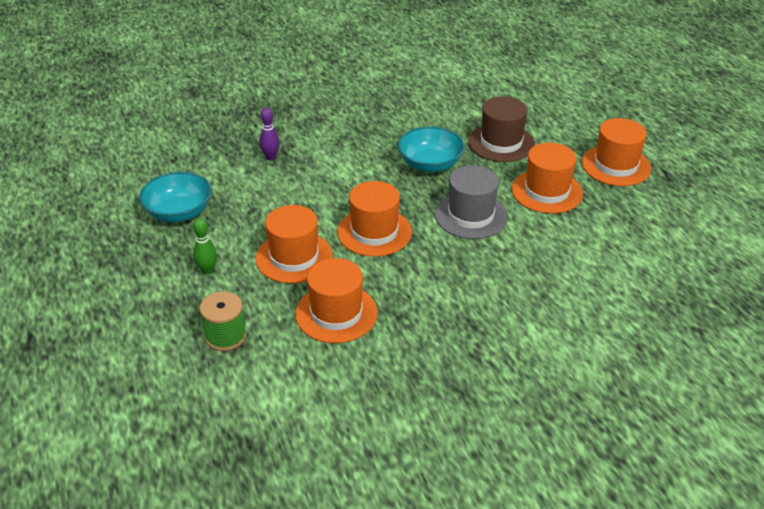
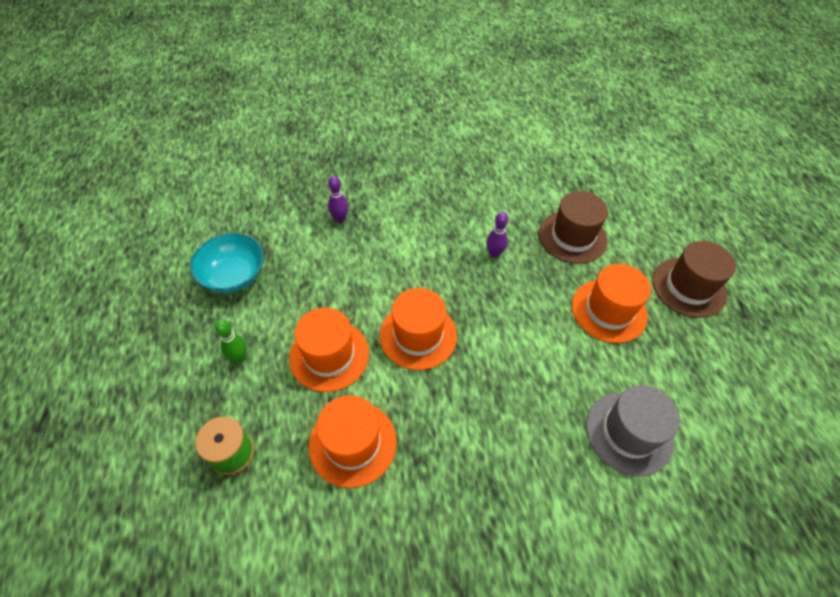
camera: 10 degrees right, 15 degrees up
(430, 164) = (494, 254): turquoise bowl -> purple bowling pin
(471, 215) = (522, 330): grey hat -> grey hat (629, 432)
(616, 165) = (688, 287): orange hat -> brown hat

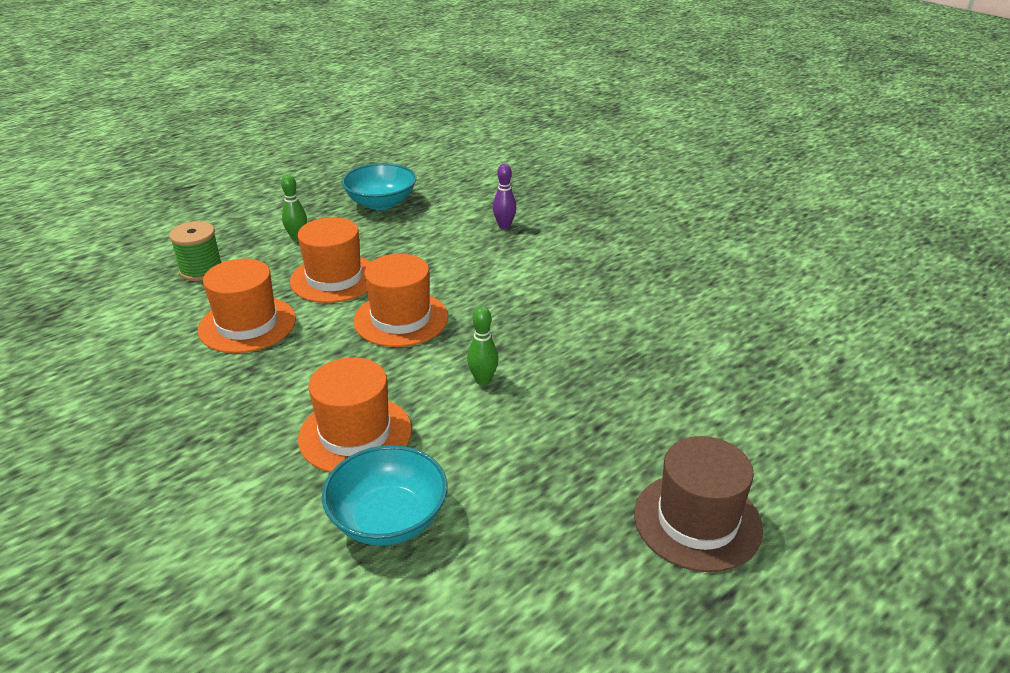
camera: 60 degrees right, 20 degrees down
(494, 254) = (565, 332): purple bowling pin -> none
(519, 321) = (483, 380): none -> green bowling pin
(572, 237) = (663, 383): brown hat -> none
(608, 310) = (570, 449): orange hat -> orange hat (355, 434)
(629, 432) = (388, 519): grey hat -> turquoise bowl

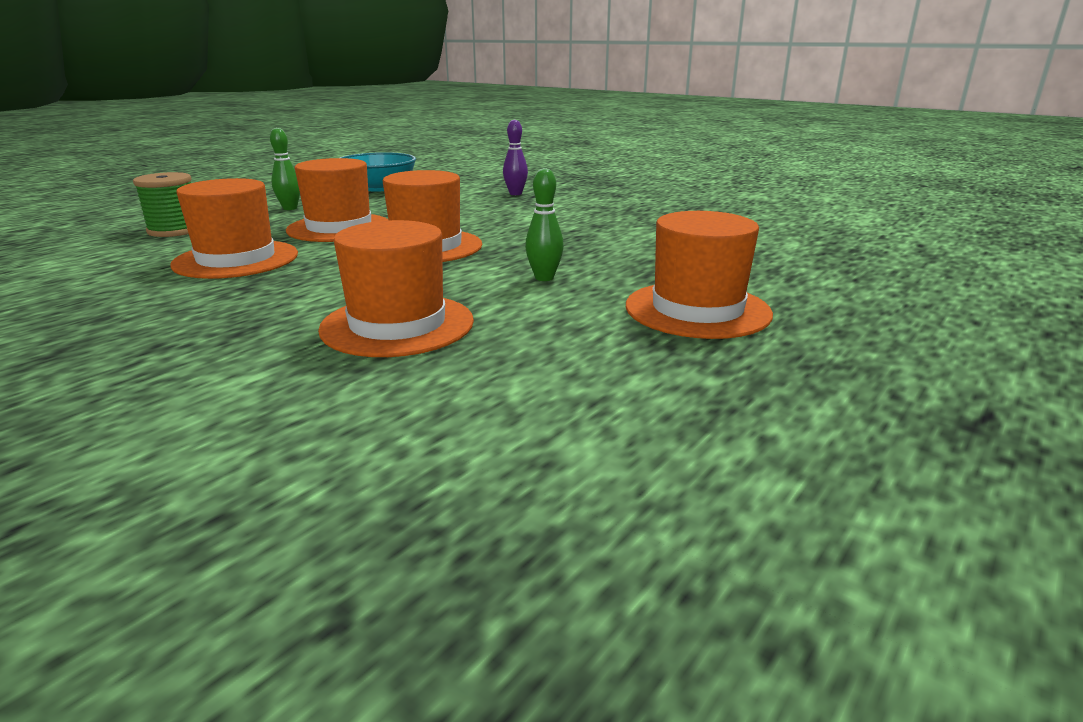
camera: 10 degrees left, 10 degrees down
(388, 519) = (471, 390): turquoise bowl -> none
(587, 441) = (697, 310): none -> orange hat
(697, 521) = (884, 357): brown hat -> none

